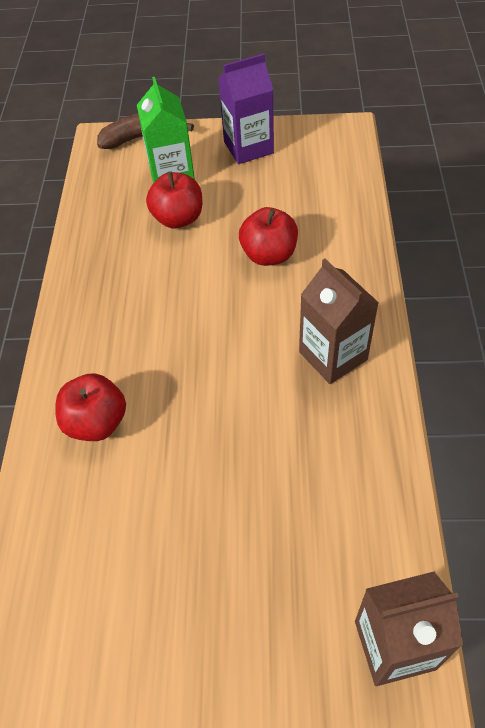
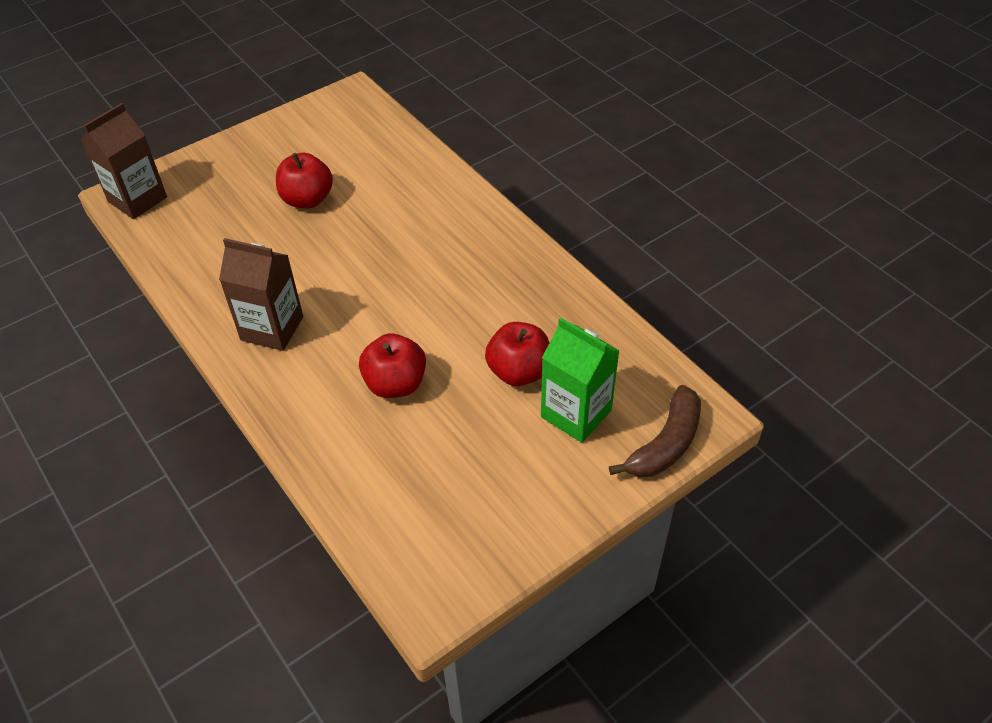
camera: 140 degrees right, 5 degrees down
(97, 422) = (418, 200): red apple -> red apple (307, 199)
(248, 147) = (529, 501): purple carton -> none

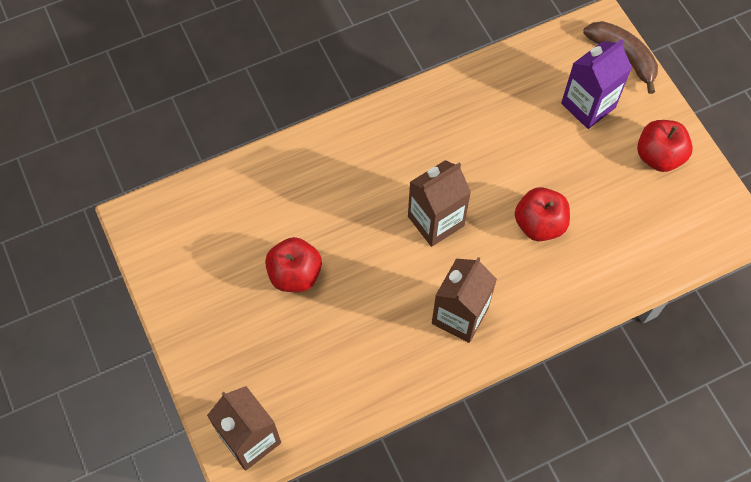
camera: 80 degrees left, 15 degrees up
(384, 293) = (436, 221): none -> brown carton
(519, 371) = (541, 135): red apple -> red apple (658, 156)
(576, 413) = (588, 105): green carton -> purple carton

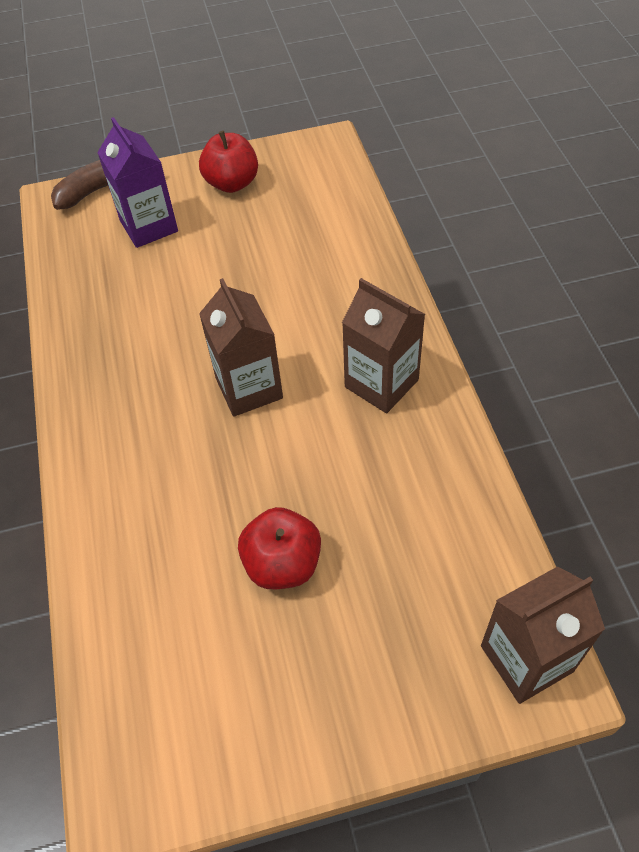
camera: 75 degrees left, 10 degrees down
(539, 224) = (282, 291): red apple -> none

